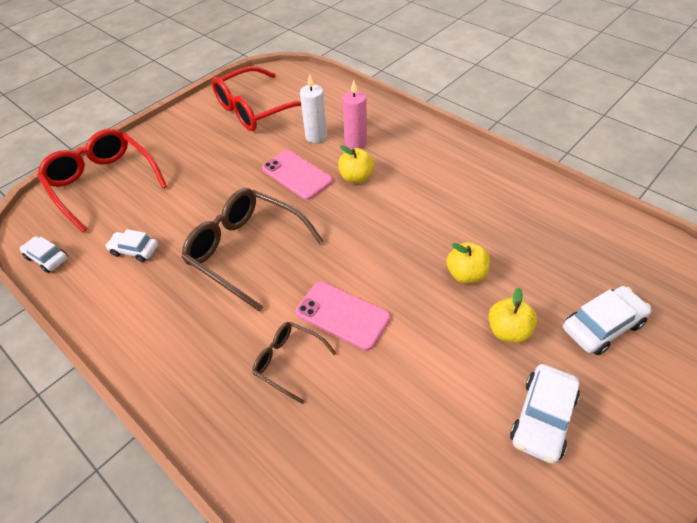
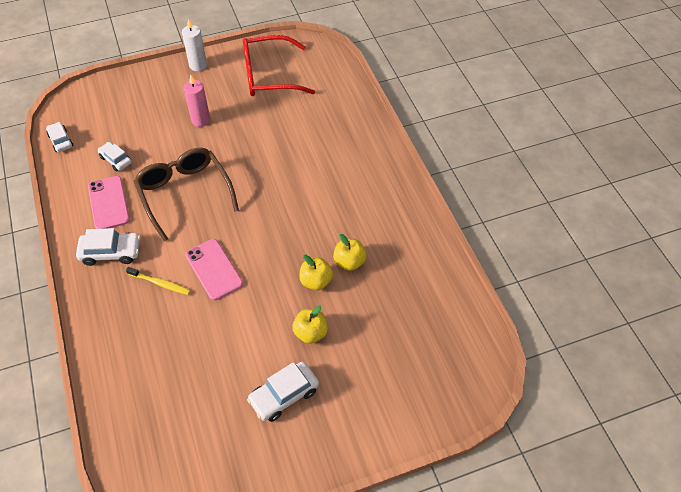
camera: 25 degrees right, 5 degrees up
(103, 183) = (125, 96): red glasses -> none
(288, 362) = (160, 283): brown glasses -> yellow toothbrush
(297, 175) = (259, 148): pink phone -> pink phone (109, 203)
(316, 136) = (296, 121): white candle -> white candle (198, 65)
(356, 143) = (321, 140): pink candle -> pink candle (201, 120)
(356, 177) = (299, 170): yellow apple -> yellow apple (349, 262)
(602, 326) = (376, 361): white car -> white car (111, 252)

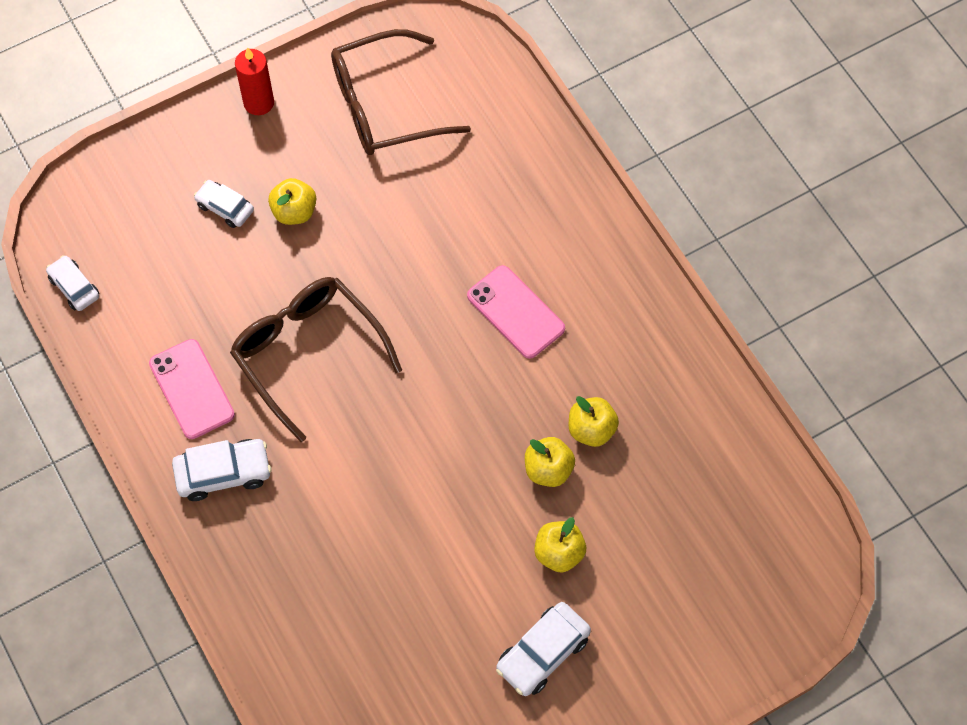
camera: 10 degrees left, 10 degrees up
(116, 160) = (177, 309): white car -> white car (225, 208)
(160, 283) = (314, 512): yellow toothbrush -> none
(198, 65) = (259, 103): white candle -> red candle
(201, 120) = (294, 212): pink candle -> yellow apple
(214, 269) = (390, 475): pink phone -> pink phone (516, 312)
(269, 76) = (385, 106): red glasses -> brown glasses

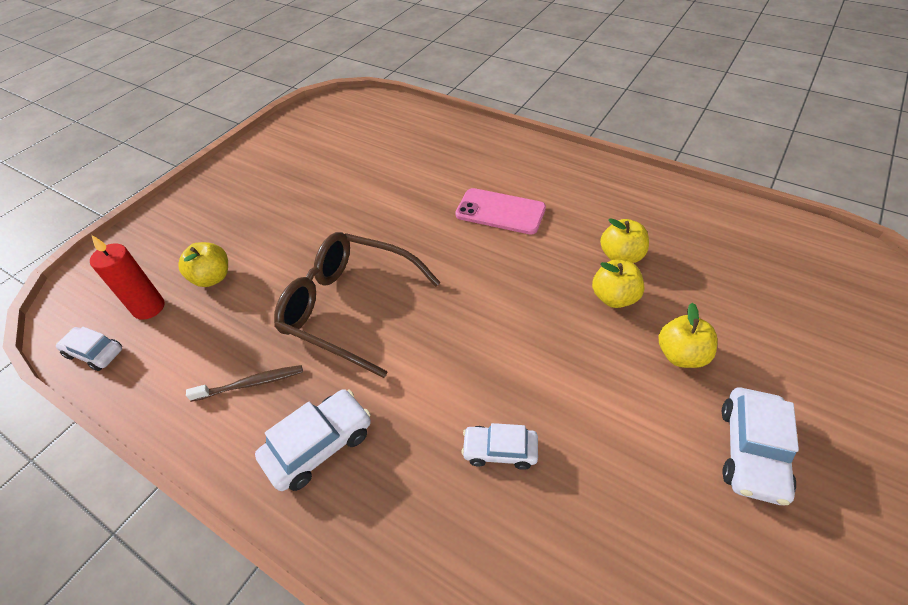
camera: 25 degrees left, 15 degrees down
(192, 389) = (250, 384): pink phone -> brown toothbrush
(225, 208) = (223, 242): white car -> white car (500, 450)
(259, 103) = (224, 175): red candle -> red candle (149, 307)
(294, 212) = (285, 222): yellow apple -> yellow apple (212, 278)
(385, 106) = (322, 144): brown glasses -> none

